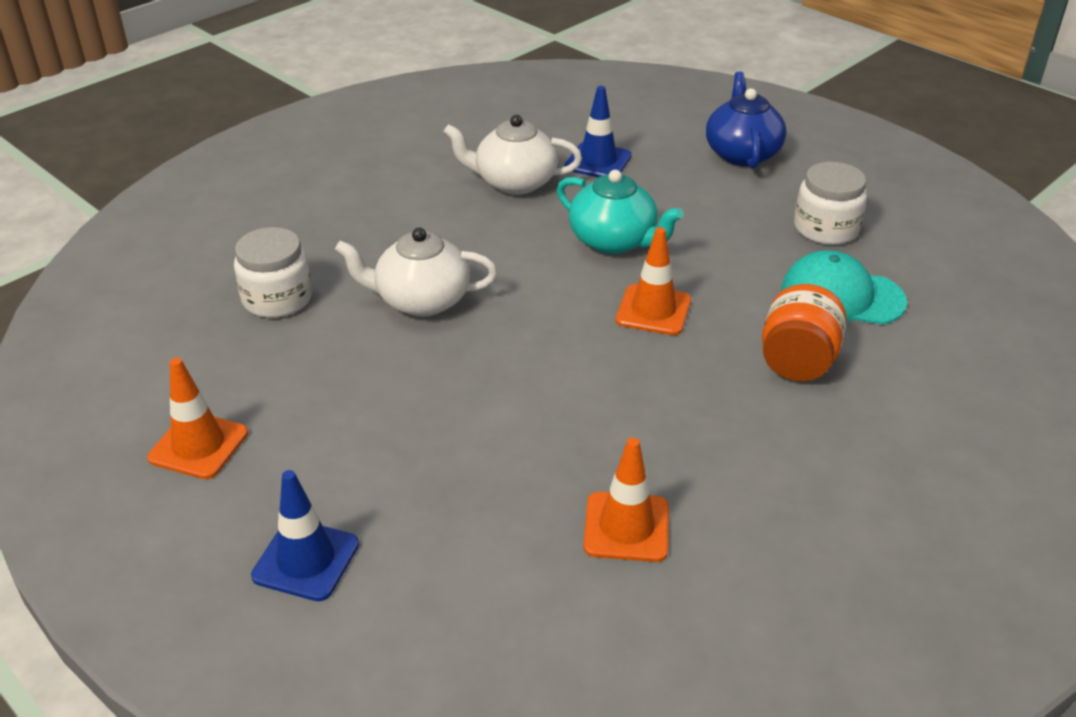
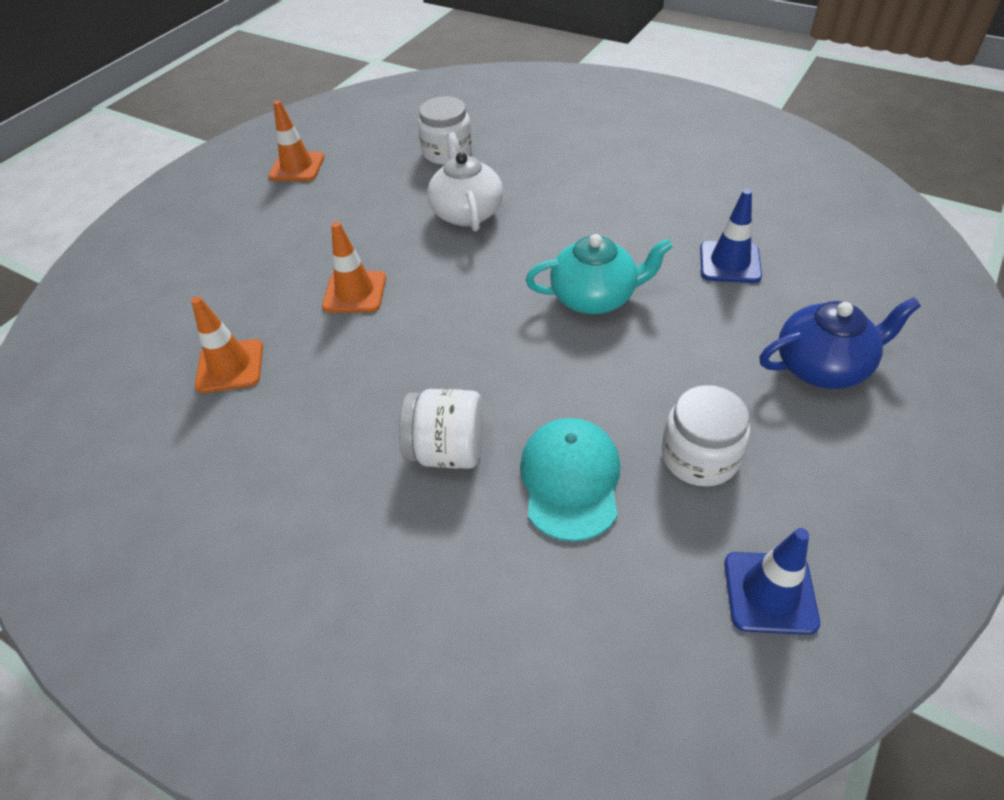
camera: 80 degrees right, 10 degrees up
(306, 560) = (203, 232): blue traffic cone -> blue traffic cone (770, 592)
(514, 182) = (659, 220): white teapot -> none
(614, 241) = (595, 297): turquoise teapot -> turquoise teapot turned 120 degrees counterclockwise
(653, 310) = (496, 340): orange traffic cone -> orange traffic cone (355, 292)
(797, 362) = (447, 450): orange jar -> white jar

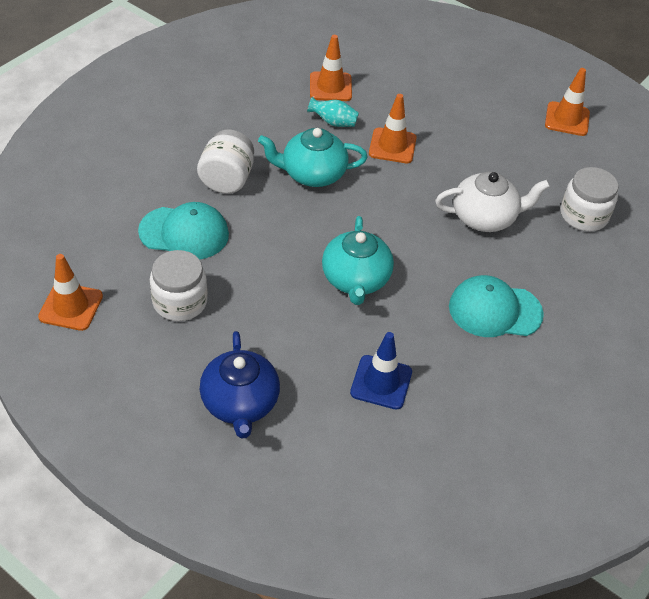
camera: 90 degrees right, 0 degrees up
(310, 353) = (333, 122): none -> turquoise vase
(420, 359) = (312, 174): none -> turquoise teapot
(598, 198) = (494, 310): none -> turquoise cap
(770, 592) = (71, 307): blue traffic cone -> orange traffic cone

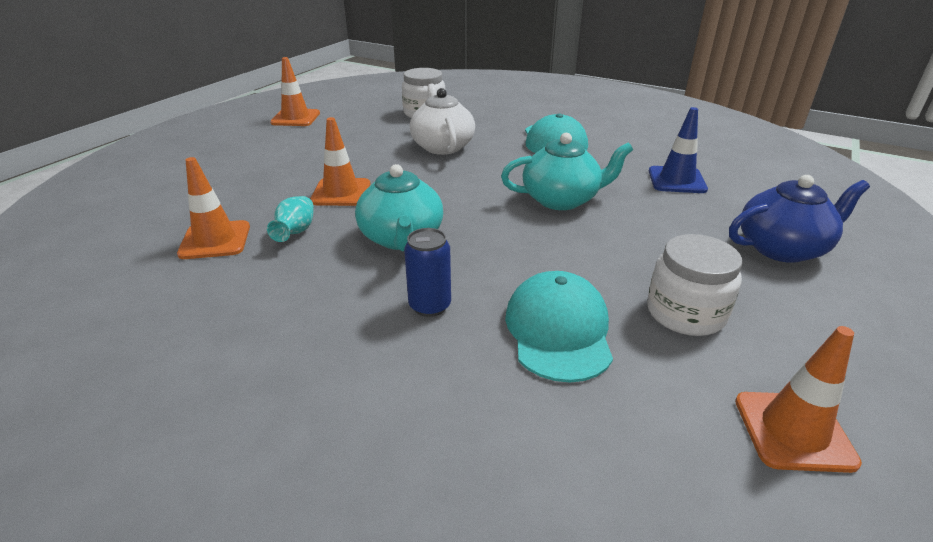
camera: 95 degrees left, 15 degrees down
(227, 179) = (430, 306): white jar -> blue can

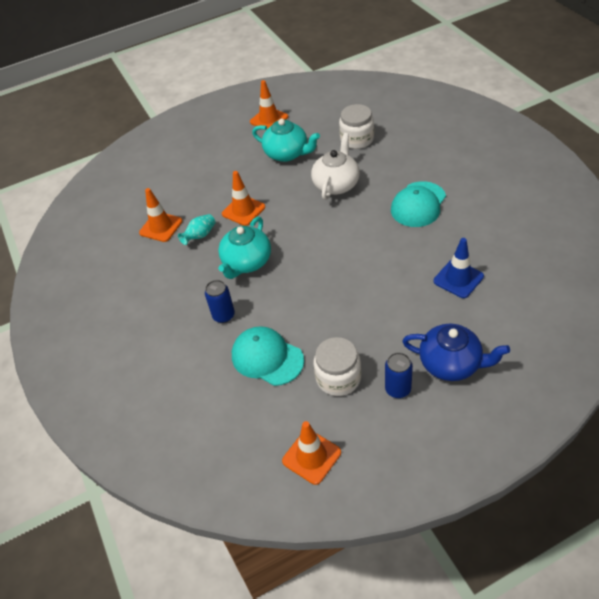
camera: 40 degrees right, 15 degrees up
(558, 330) = (267, 357): turquoise cap -> turquoise cap turned 90 degrees counterclockwise
(561, 199) = (362, 267): turquoise teapot -> turquoise teapot (287, 154)
(769, 294) = (398, 389): none -> blue can

